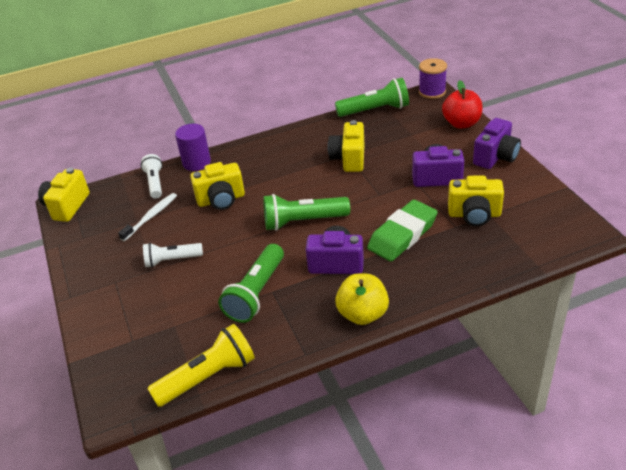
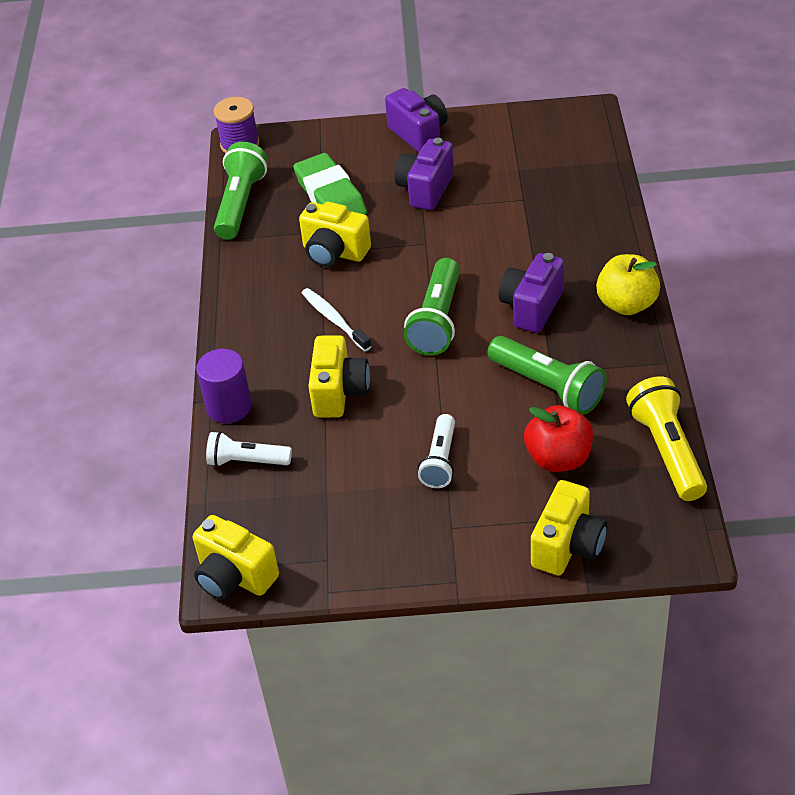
camera: 70 degrees left, 5 degrees up
(151, 217) = (328, 474): white toothbrush -> white toothbrush (334, 320)
(402, 235) = (514, 243): green eraser -> green eraser (330, 196)
(461, 123) = (331, 140): red apple -> red apple (558, 459)
(474, 214) = (512, 180): yellow camera -> yellow camera (568, 546)

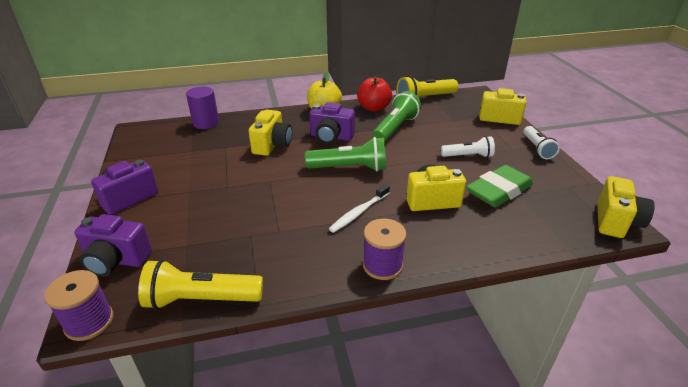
camera: 105 degrees left, 10 degrees down
(229, 407) = (472, 254): purple cylinder -> purple cylinder (206, 123)
(238, 329) = (382, 265): none -> purple spool
(240, 204) = (201, 299): green flashlight -> yellow flashlight
(247, 461) = (519, 234): white flashlight -> white flashlight (537, 148)
(330, 196) = (202, 237): green eraser -> green eraser (499, 191)
(334, 252) = (279, 224): yellow camera -> yellow camera (272, 145)
(425, 189) = (204, 187): purple camera -> purple camera (116, 260)
(558, 459) = (445, 123): red apple -> red apple (373, 108)

